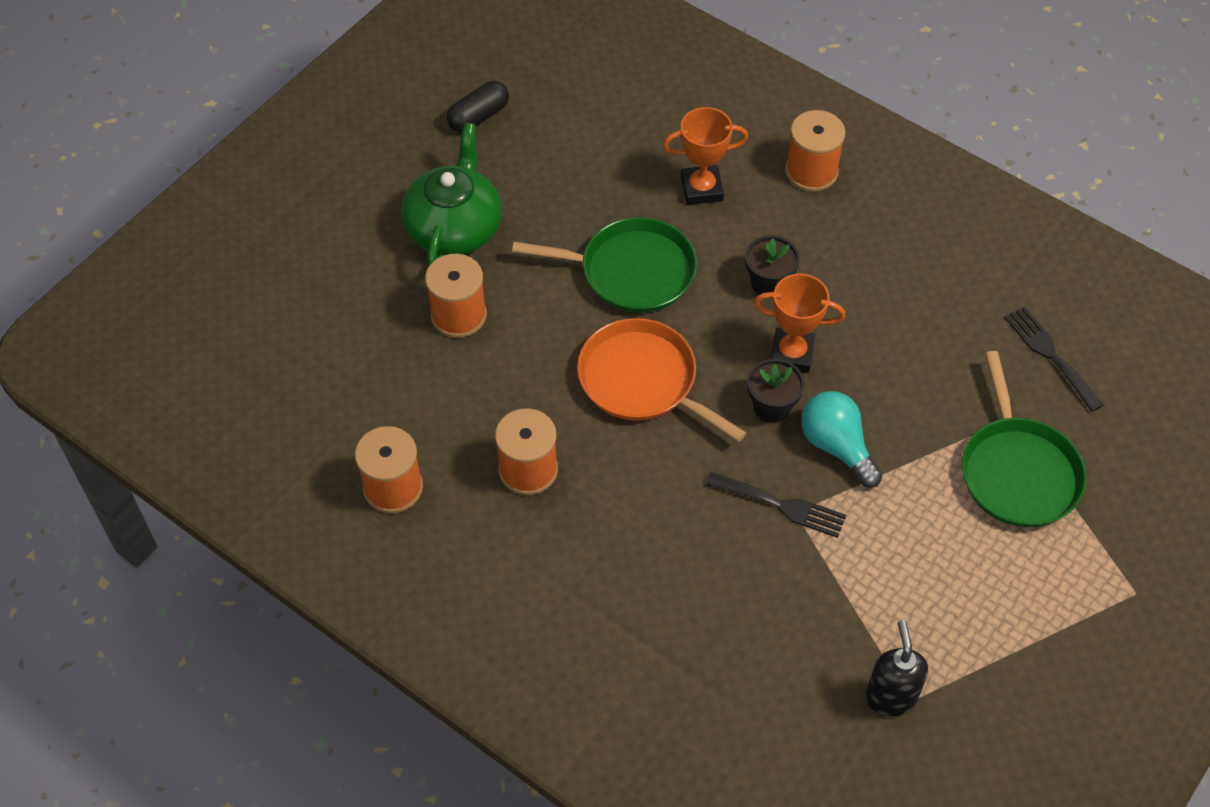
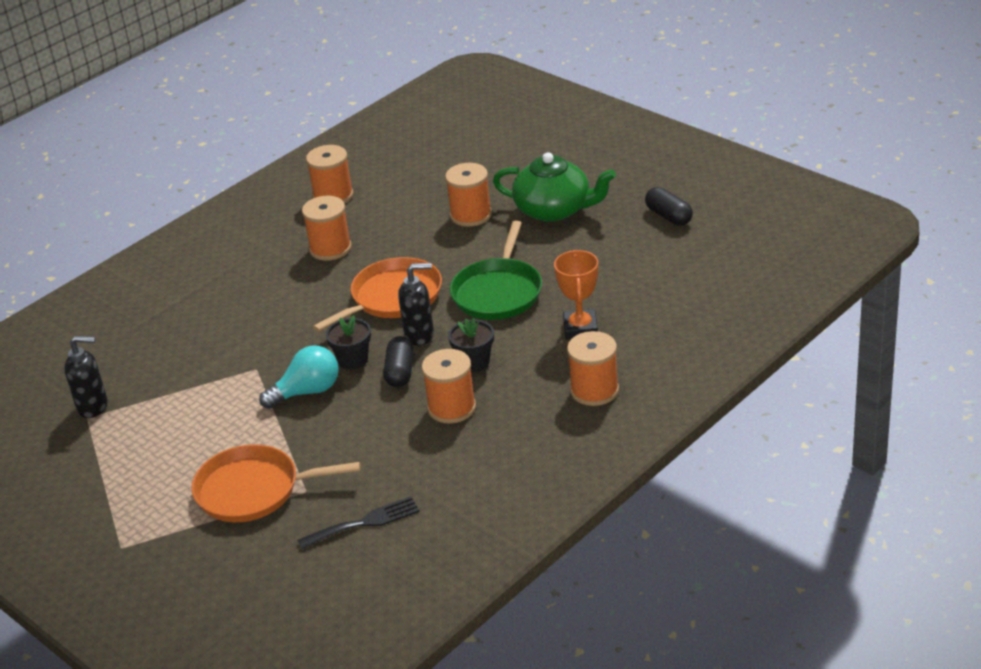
camera: 100 degrees right, 20 degrees down
(719, 342) = (420, 335): none -> black soap dispenser
(782, 505) = (264, 362): black fork -> none
(791, 354) = (400, 372): orange trophy -> black capsule
(852, 296) = (452, 408): none -> orange spool
(1018, 471) = (253, 490): green pan -> orange pan

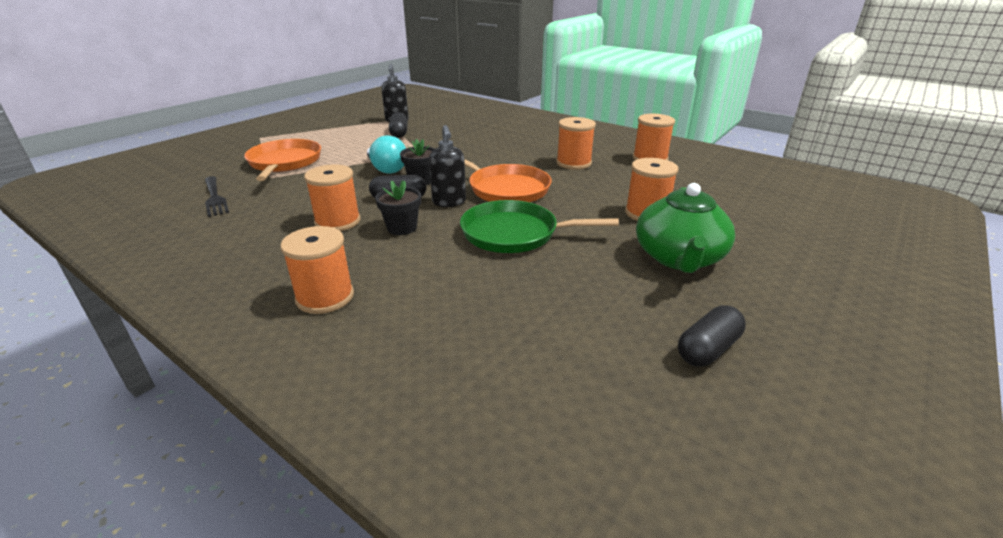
camera: 80 degrees right, 5 degrees down
(161, 397) = (399, 133): none -> black capsule
(580, 328) = (444, 284): orange trophy -> none

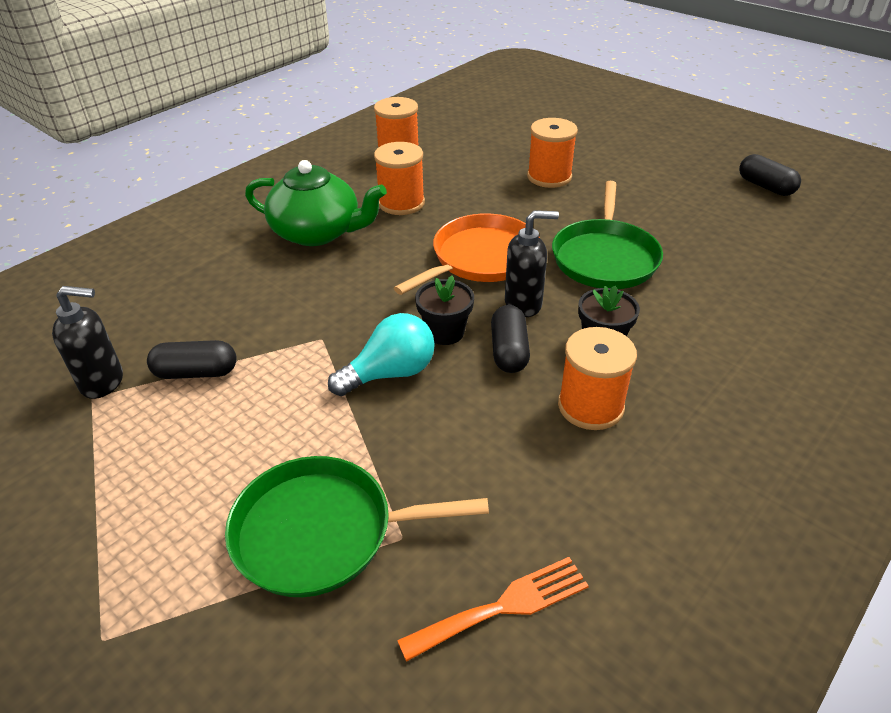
camera: 85 degrees left, 10 degrees up
(215, 198) = (503, 606): black fork -> orange fork
(284, 162) = (322, 532): orange pan -> green pan
(325, 297) = (776, 389): orange spool -> none
(679, 258) = (638, 175): green teapot -> green teapot (318, 232)

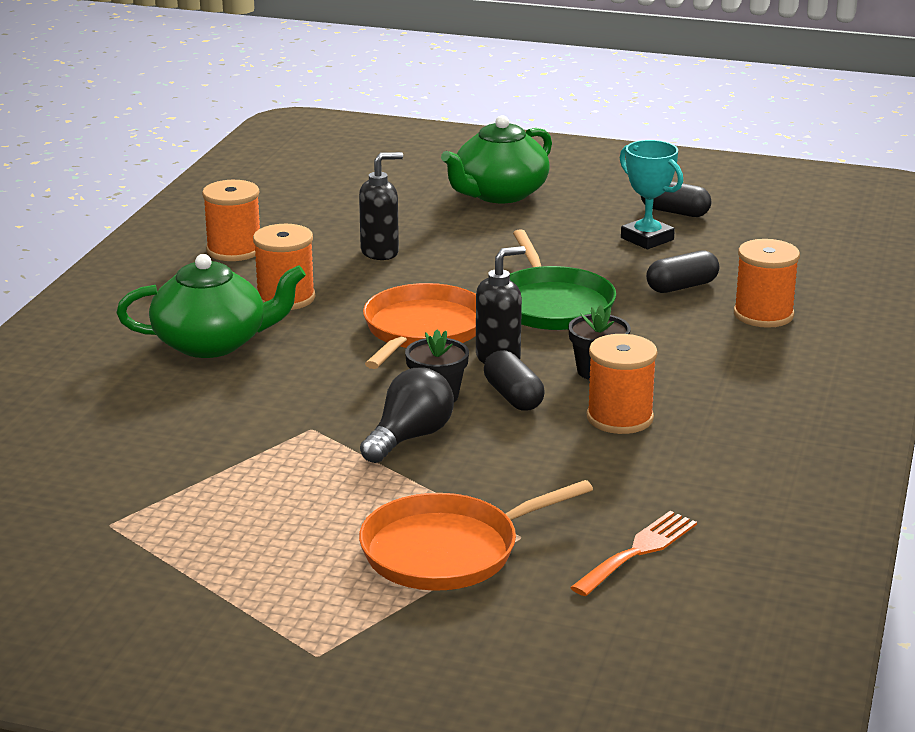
camera: 25 degrees left, 15 degrees down
(103, 382) = (107, 511): black soap dispenser -> black soap dispenser (380, 252)
(196, 372) = (203, 482): black capsule -> black capsule (682, 287)
(322, 532) = (447, 551): green pan -> orange pan
(390, 373) = (410, 437): turquoise light bulb -> black light bulb
(549, 177) = (436, 243): orange spool -> orange spool (763, 315)
(626, 142) = (499, 194): none -> green teapot
(726, 208) = (647, 239): none -> turquoise trophy

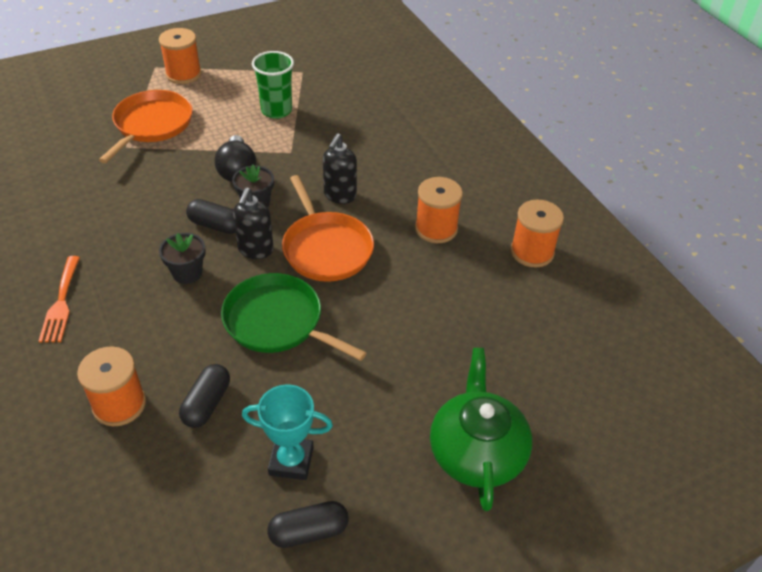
camera: 135 degrees right, 20 degrees up
(212, 343) = (416, 175): green teapot -> none
(243, 485) = (276, 110): none -> green cup
(380, 252) = (449, 307): black soap dispenser -> black soap dispenser (339, 196)
(620, 418) = (141, 242): orange spool -> orange spool (183, 74)
(638, 551) = (64, 165): orange fork -> orange fork (61, 303)

